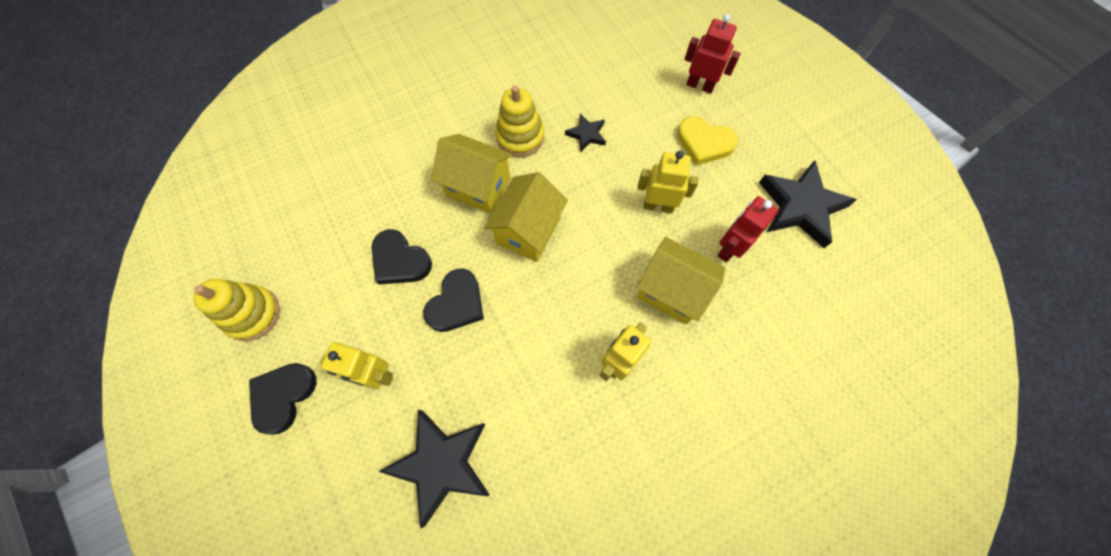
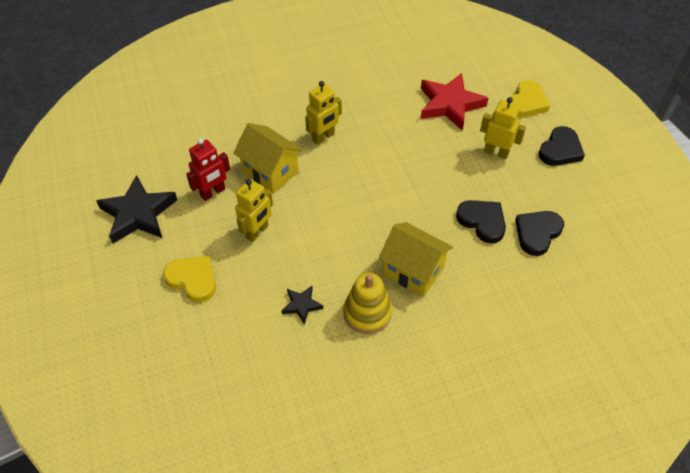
camera: 170 degrees left, 15 degrees down
(252, 314) = (596, 201): yellow stacking toy -> none
(319, 491) = (526, 102): none -> yellow heart
(441, 464) = (449, 104): black star -> red star
(456, 303) = (436, 186): black heart -> black heart (537, 233)
(528, 231) = (373, 228): yellow house -> none
(658, 206) = (257, 232): yellow robot -> yellow robot turned 75 degrees counterclockwise
(700, 85) = (169, 340): red robot -> none

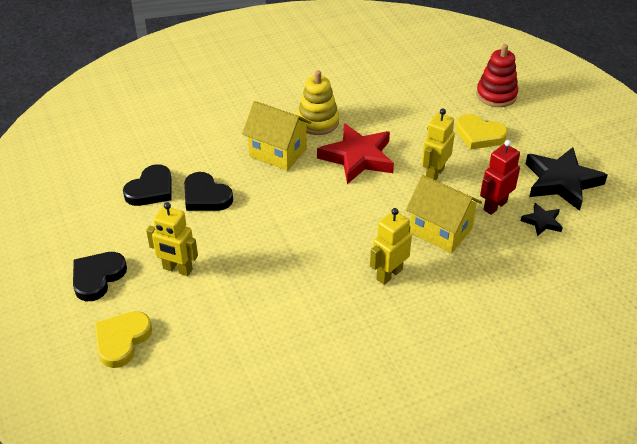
camera: 175 degrees right, 10 degrees down
(147, 342) = (496, 95): none -> red stacking toy
(301, 305) = (376, 124): black star -> black star (542, 222)
(449, 104) = (228, 330): red star -> red star (358, 157)

